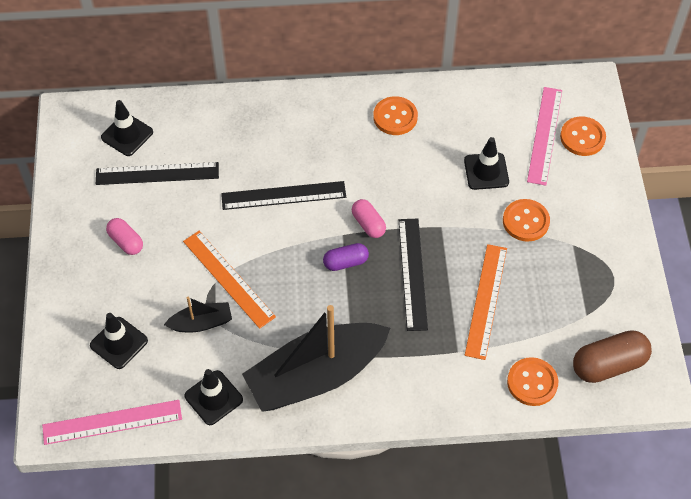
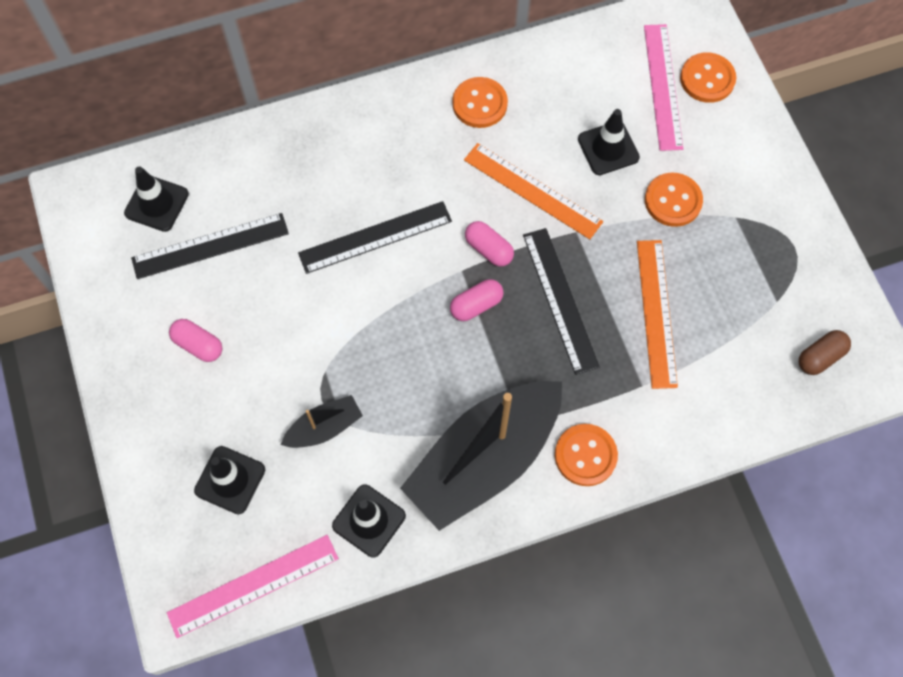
camera: 15 degrees left, 10 degrees up
(228, 278) = (340, 361): orange ruler -> orange ruler (532, 191)
(345, 262) = (476, 305): purple capsule -> pink capsule
(532, 382) = (740, 402): orange button -> orange button (585, 455)
(608, 364) = (820, 357): brown capsule -> brown capsule, size x0.60

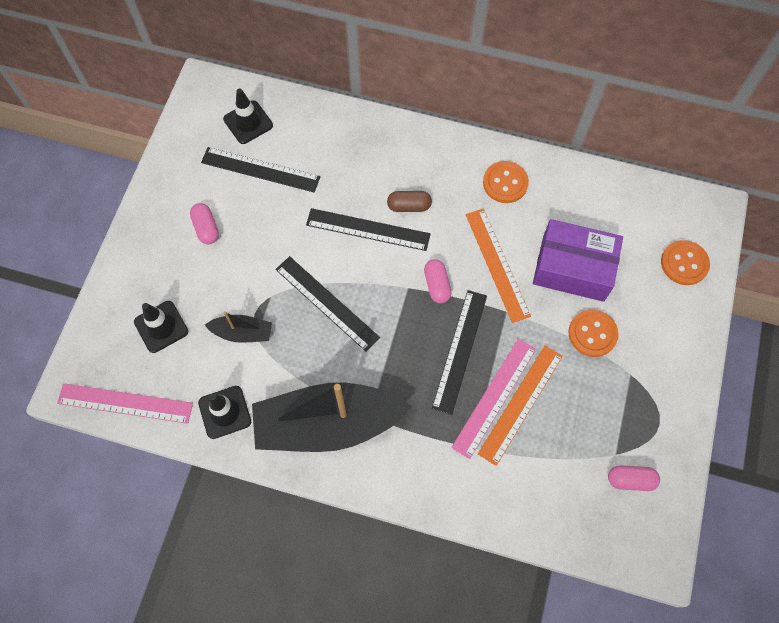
camera: 35 degrees right, 0 degrees up
(390, 339) = (327, 303): none -> black ruler
(476, 305) = (400, 317): pink capsule -> pink capsule (630, 480)
(585, 455) = (397, 468): orange button -> none
(608, 148) = (573, 268): black traffic cone -> purple box
(662, 86) = (646, 249): pink ruler -> pink ruler (494, 397)
(820, 357) = (618, 515): brown capsule -> brown capsule (409, 206)

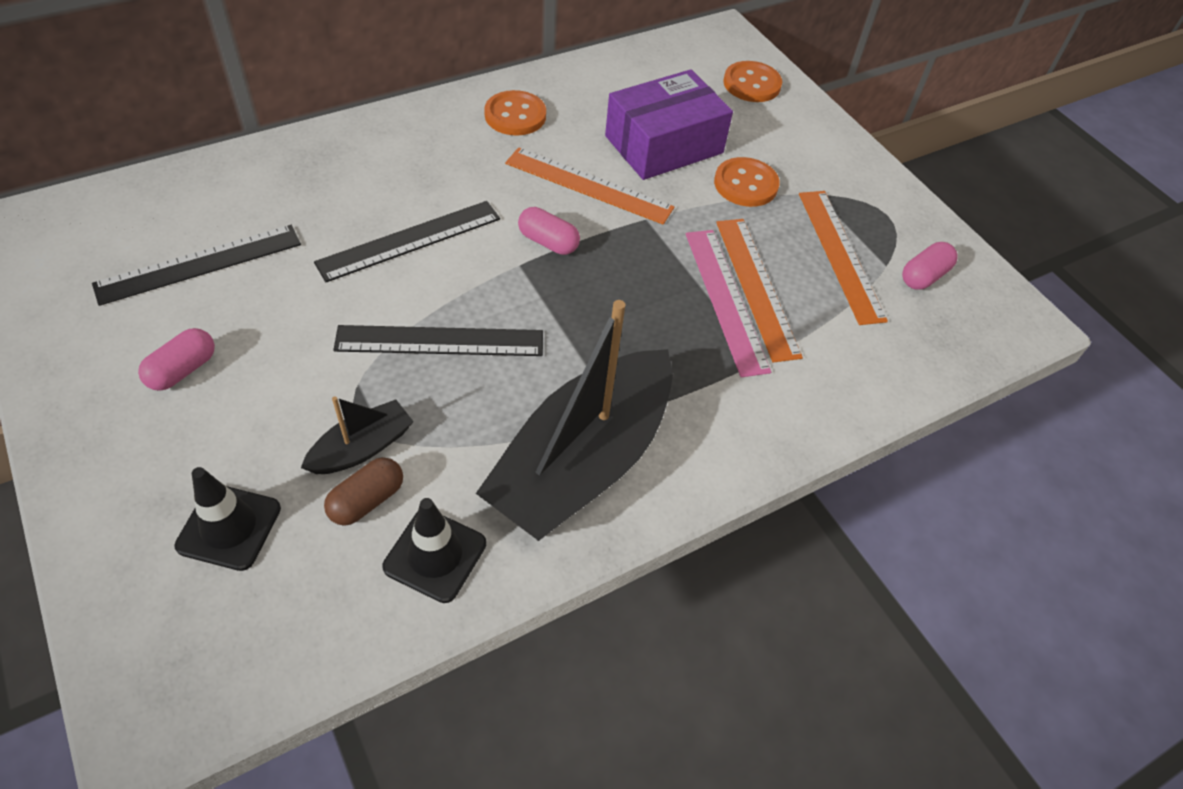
camera: 50 degrees left, 15 degrees down
(125, 403) = (268, 666): pink ruler -> none
(206, 228) = (182, 370): pink capsule -> pink capsule turned 75 degrees counterclockwise
(248, 122) = (129, 227): black traffic cone -> none
(409, 206) = (434, 192): brown capsule -> brown capsule (367, 500)
(460, 351) = (642, 283): black ruler -> none
(595, 424) = (840, 254): none -> orange ruler

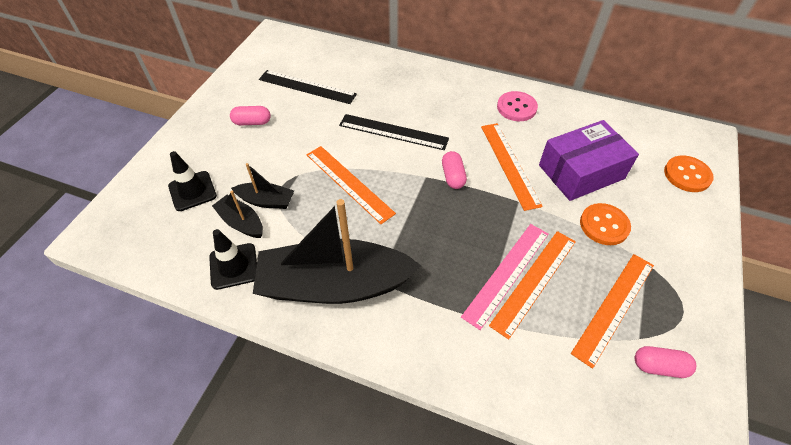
camera: 55 degrees right, 0 degrees up
(367, 500) = (241, 222): brown capsule -> black boat
(440, 341) = (349, 183): black ruler -> orange ruler
(515, 115) = (516, 107): orange button -> pink button
(664, 144) = (581, 172): purple box -> purple box turned 45 degrees counterclockwise

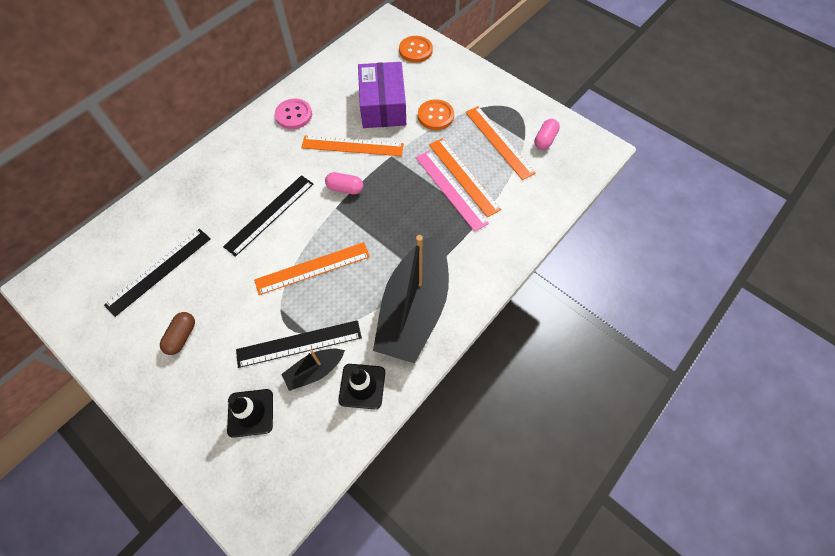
camera: 70 degrees left, 10 degrees up
(252, 122) = (182, 336): pink capsule -> brown capsule
(266, 201) = (299, 343): black boat -> black ruler

